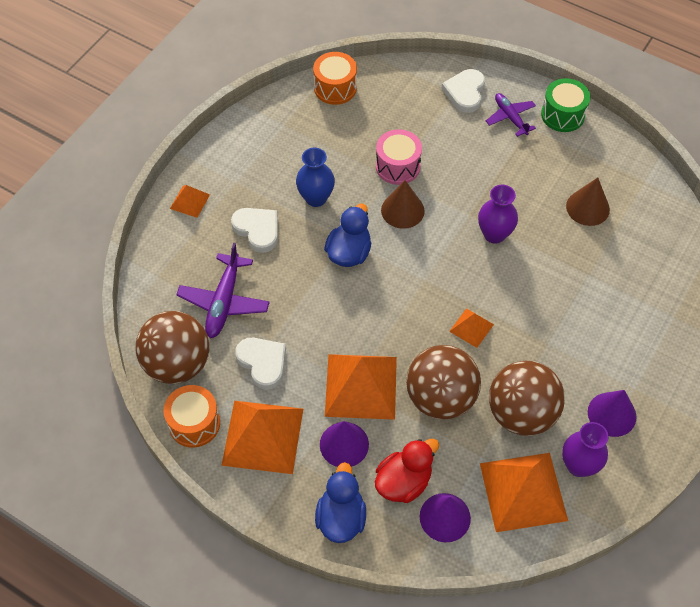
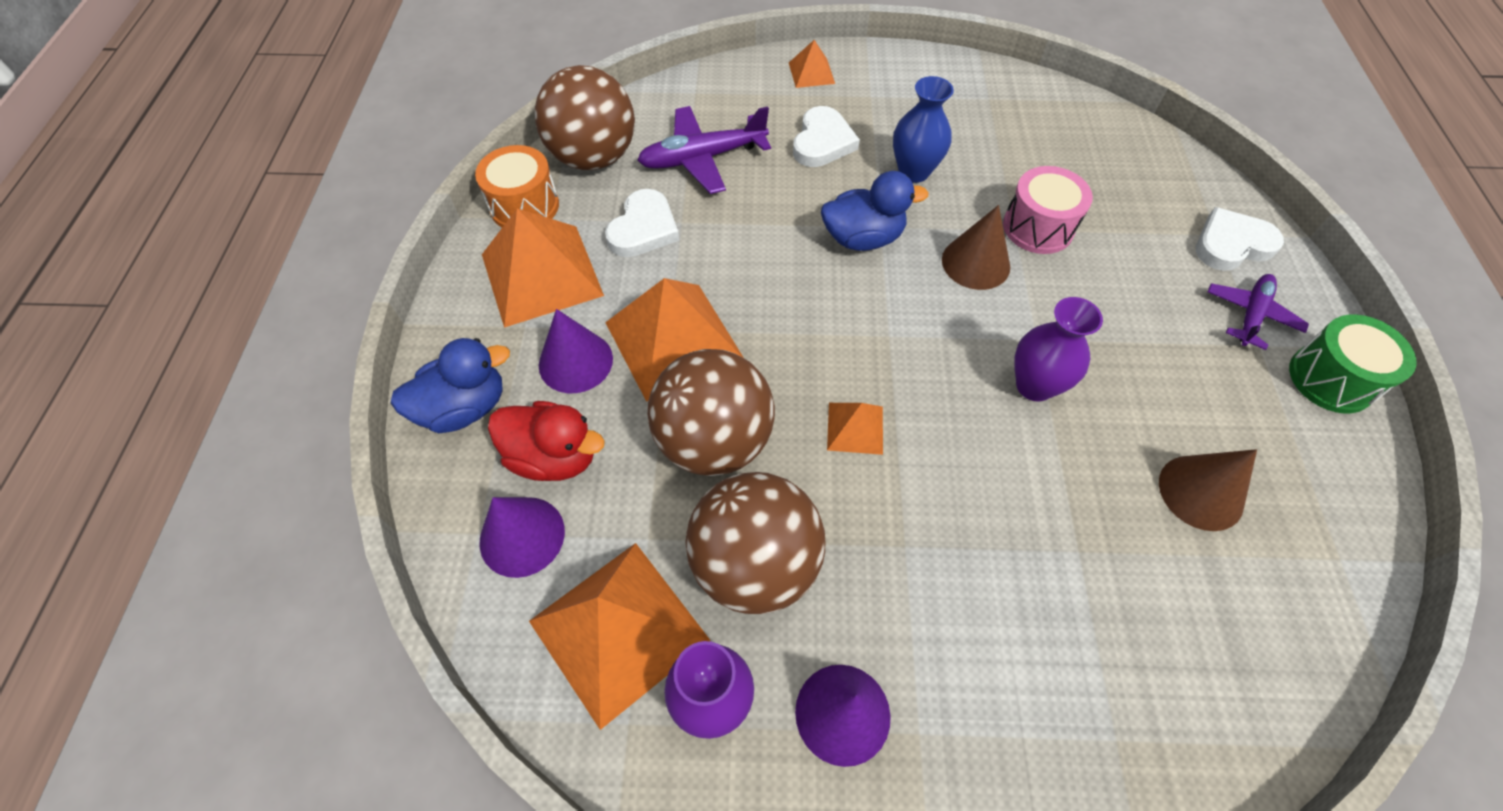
camera: 60 degrees right, 0 degrees up
(335, 88) = (1089, 117): orange drum -> none

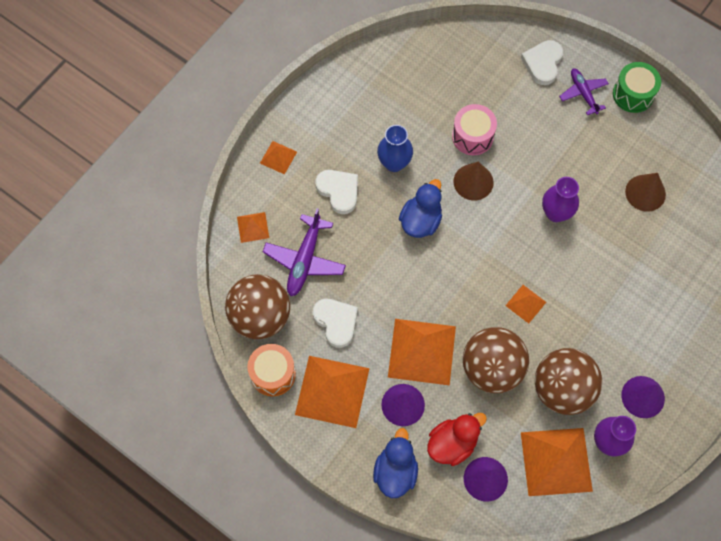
camera: 55 degrees left, 10 degrees up
(704, 95) = (253, 227): none -> orange pyramid

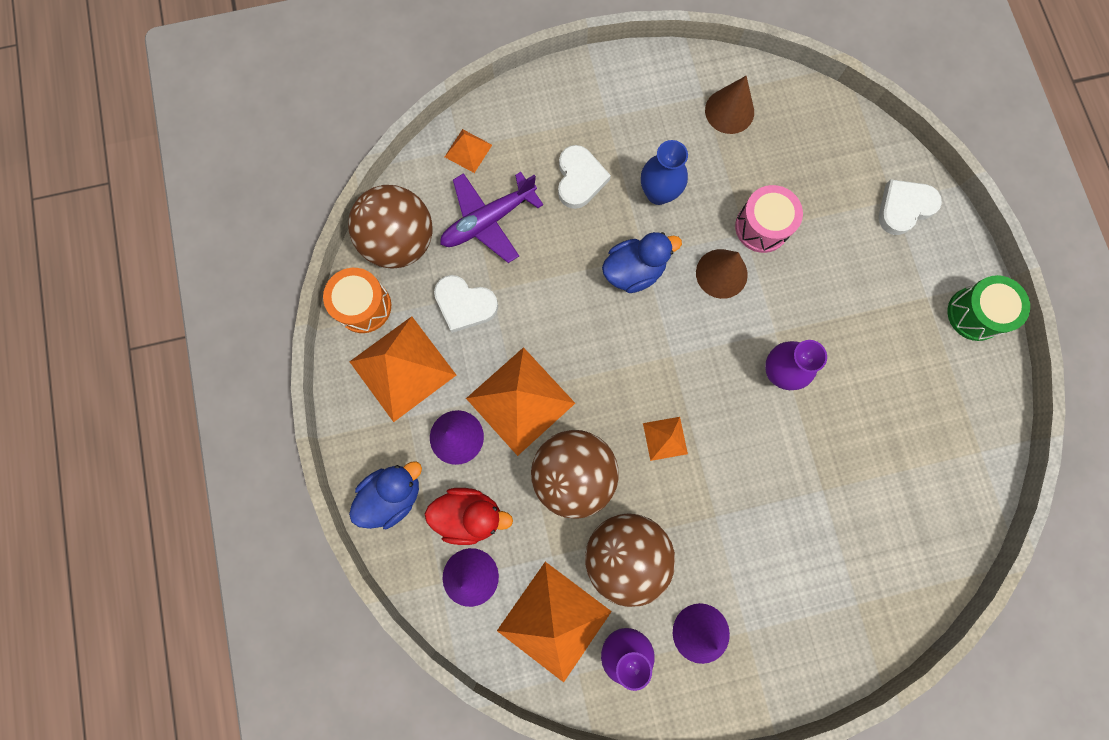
camera: 40 degrees right, 10 degrees up
(278, 157) = (551, 101): orange pyramid -> none
(336, 322) = (465, 304): white heart -> white heart turned 105 degrees clockwise
(583, 93) = (920, 271): purple plane -> none
(645, 193) = (894, 427): brown cone -> brown cone (729, 111)

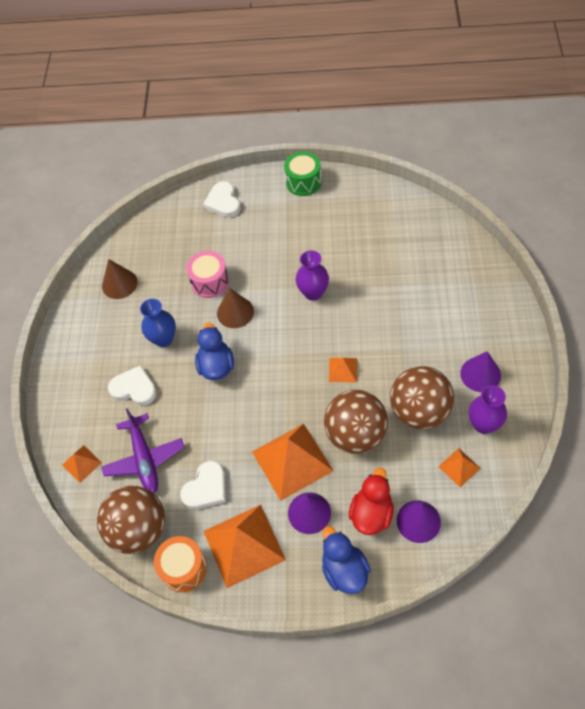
camera: 70 degrees left, 20 degrees down
(554, 620) = (459, 467): orange pyramid -> orange pyramid, size x0.49

